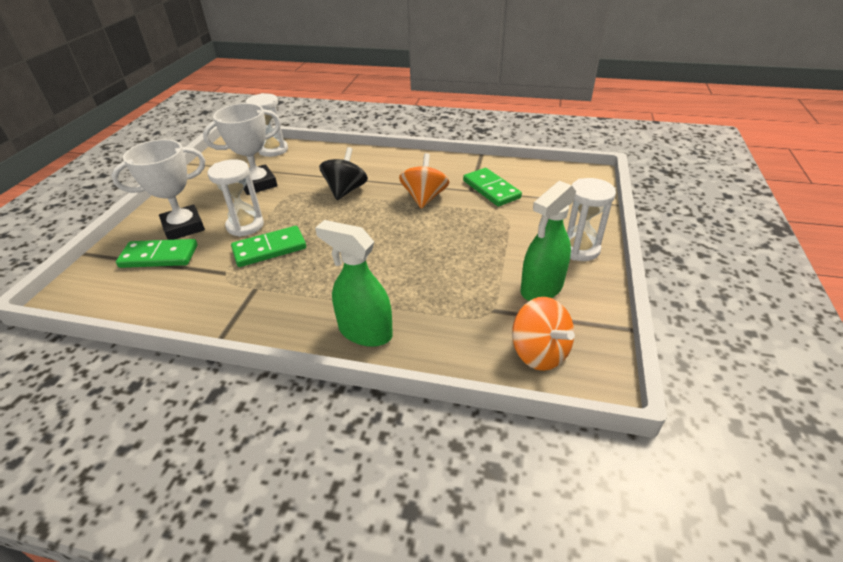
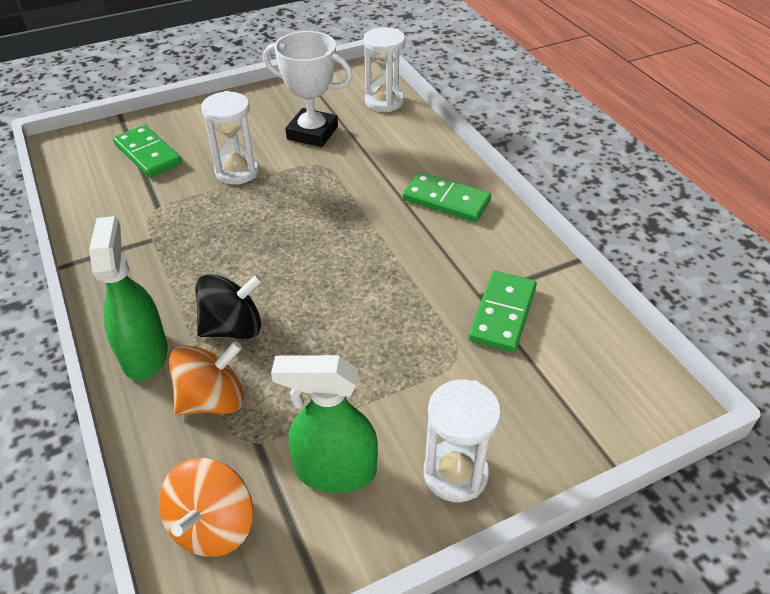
camera: 50 degrees right, 5 degrees up
(183, 227) = (200, 138): white trophy -> none
(269, 249) = (216, 210): green domino -> green domino (446, 200)
(345, 190) = (366, 197): black spinning top -> black spinning top (233, 328)
(424, 198) = (417, 265): orange spinning top -> orange spinning top (212, 400)

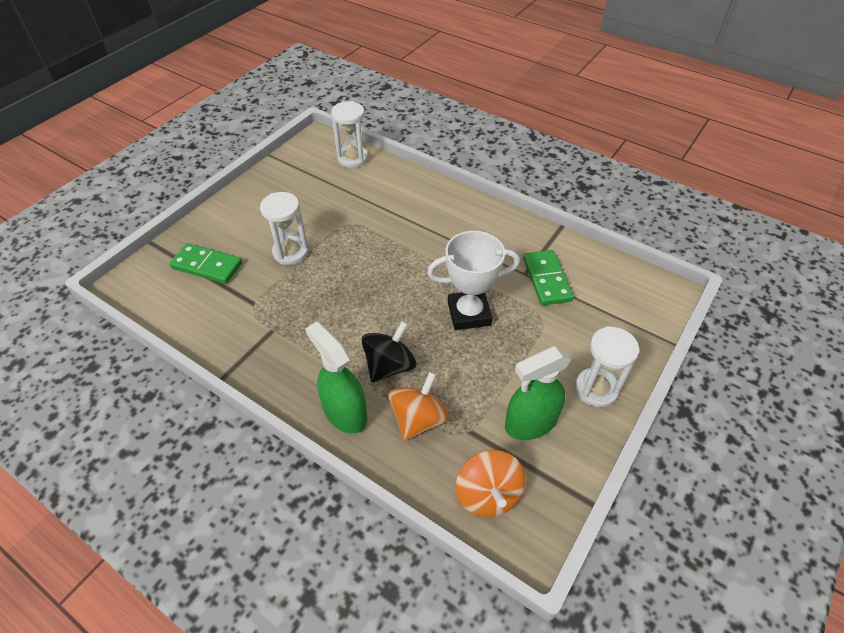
camera: 30 degrees left, 5 degrees up
(312, 133) = (321, 201): white trophy -> white trophy (469, 313)
(446, 200) = (454, 217): green domino -> none

